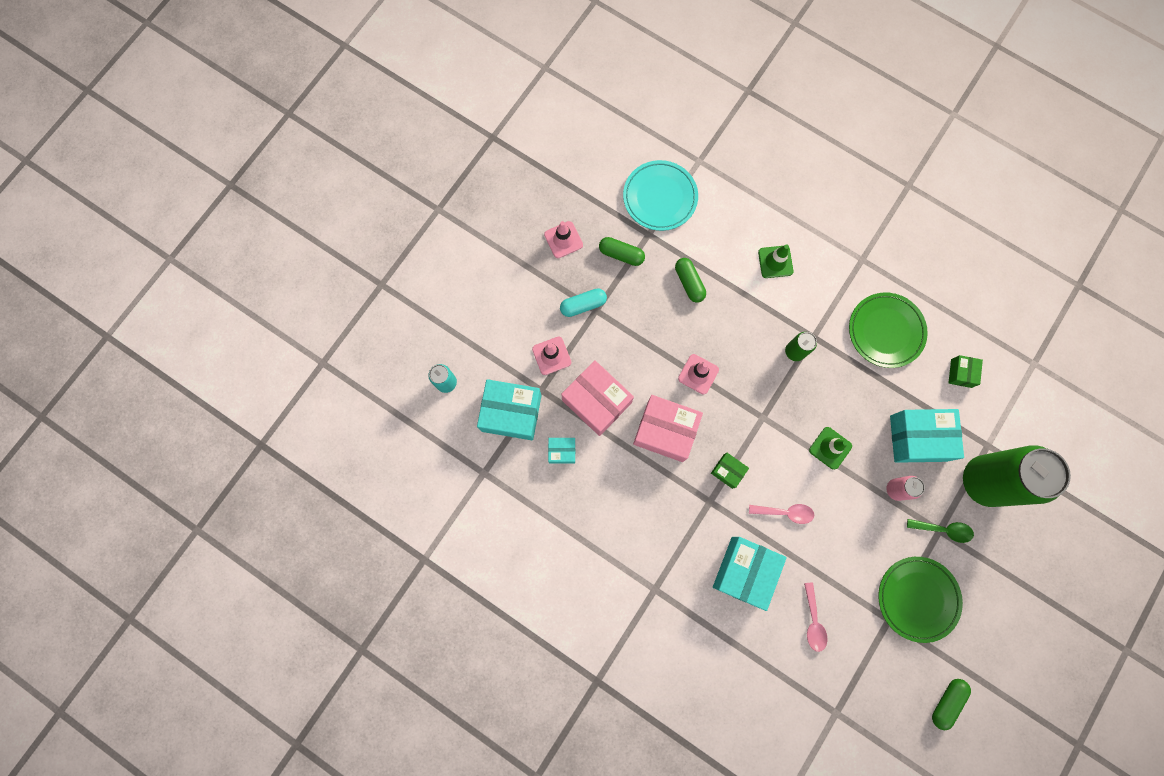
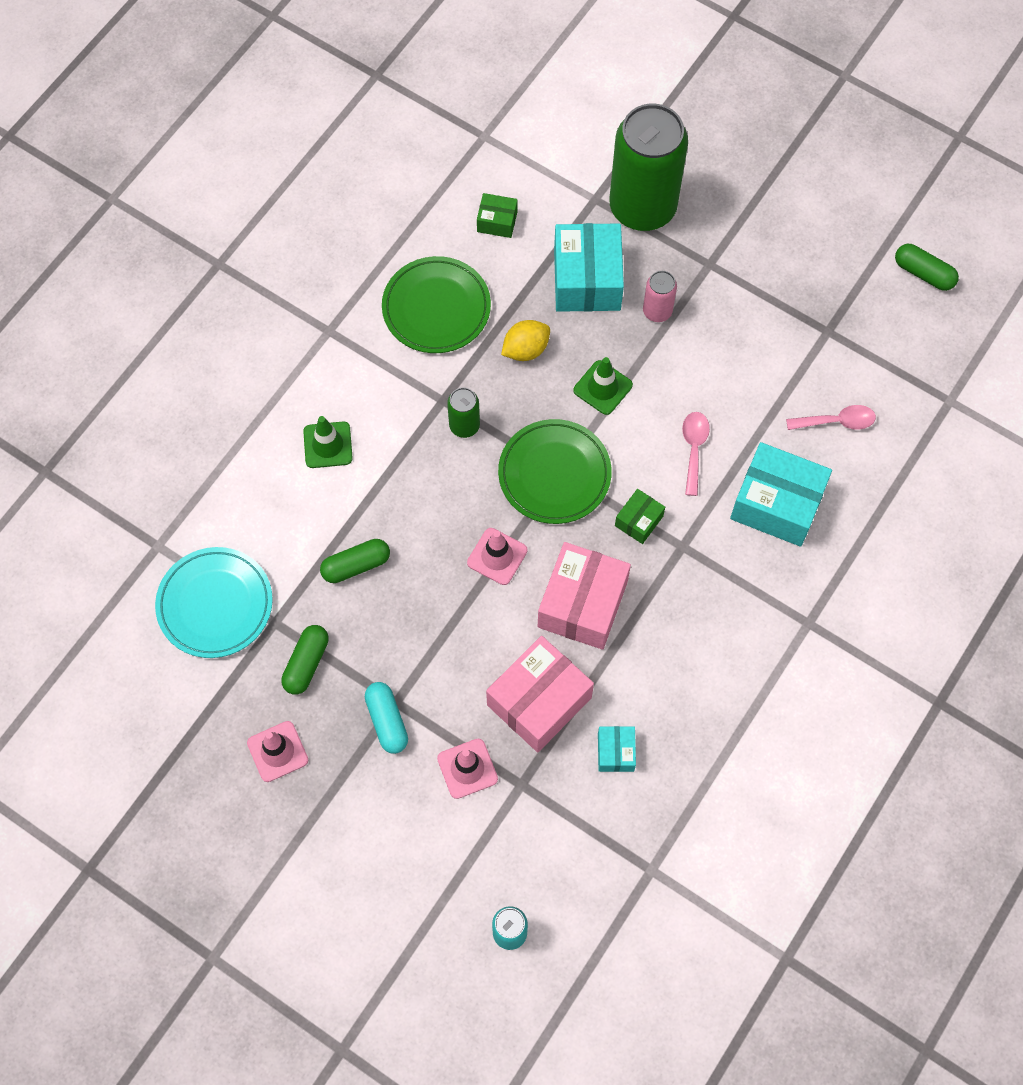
camera: 90 degrees left, 10 degrees down
(511, 413) = (557, 829): turquoise box -> none
(857, 393) = (525, 349): none -> yellow lemon
(917, 598) = (798, 296): green plate -> green plate (554, 474)
(943, 530) = (708, 259): green spoon -> none

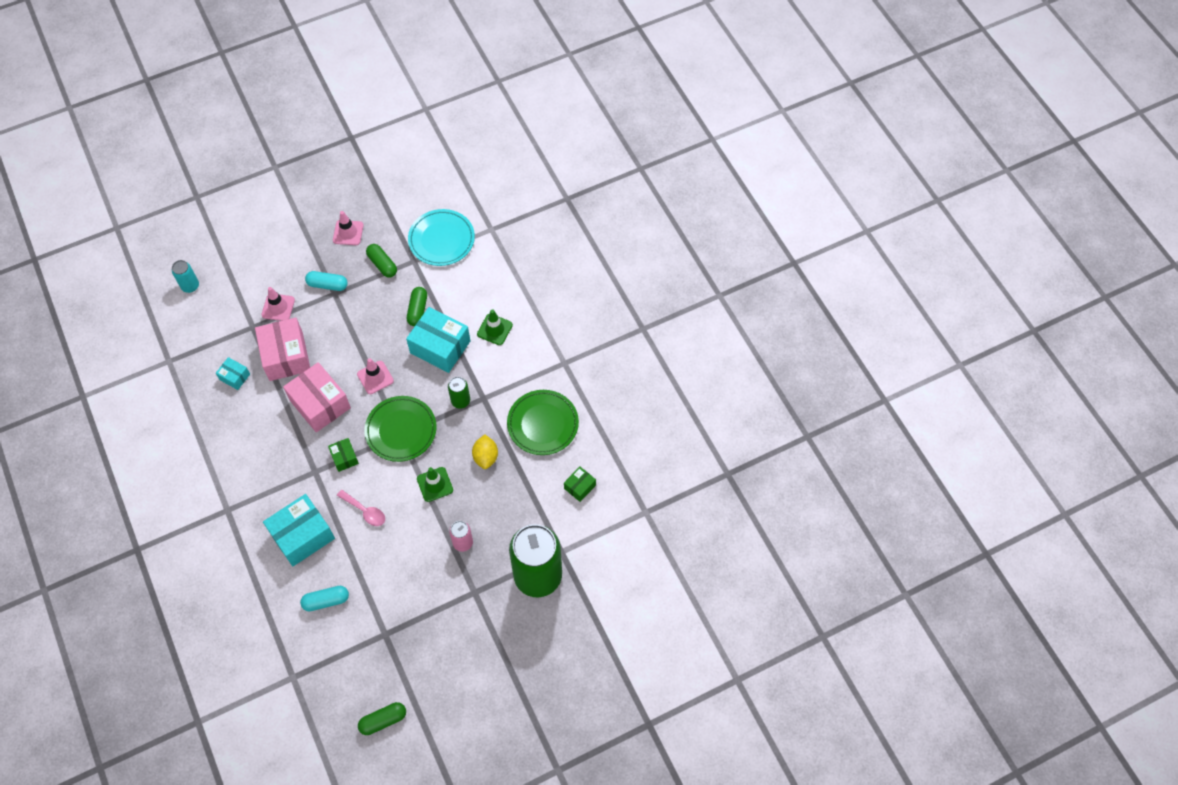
camera: 120 degrees right, 5 degrees down
(587, 280) = (509, 515): turquoise box -> turquoise box (440, 347)
(836, 421) = (326, 601): pink spoon -> turquoise capsule

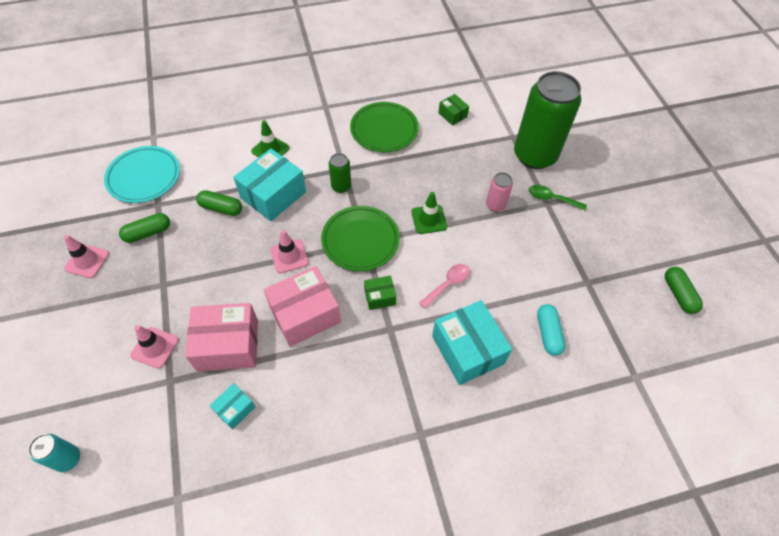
camera: 80 degrees left, 5 degrees down
(327, 285) = (148, 290): turquoise capsule -> none
(481, 596) = (552, 199): none -> green spoon
(486, 457) = (408, 175): yellow lemon -> none

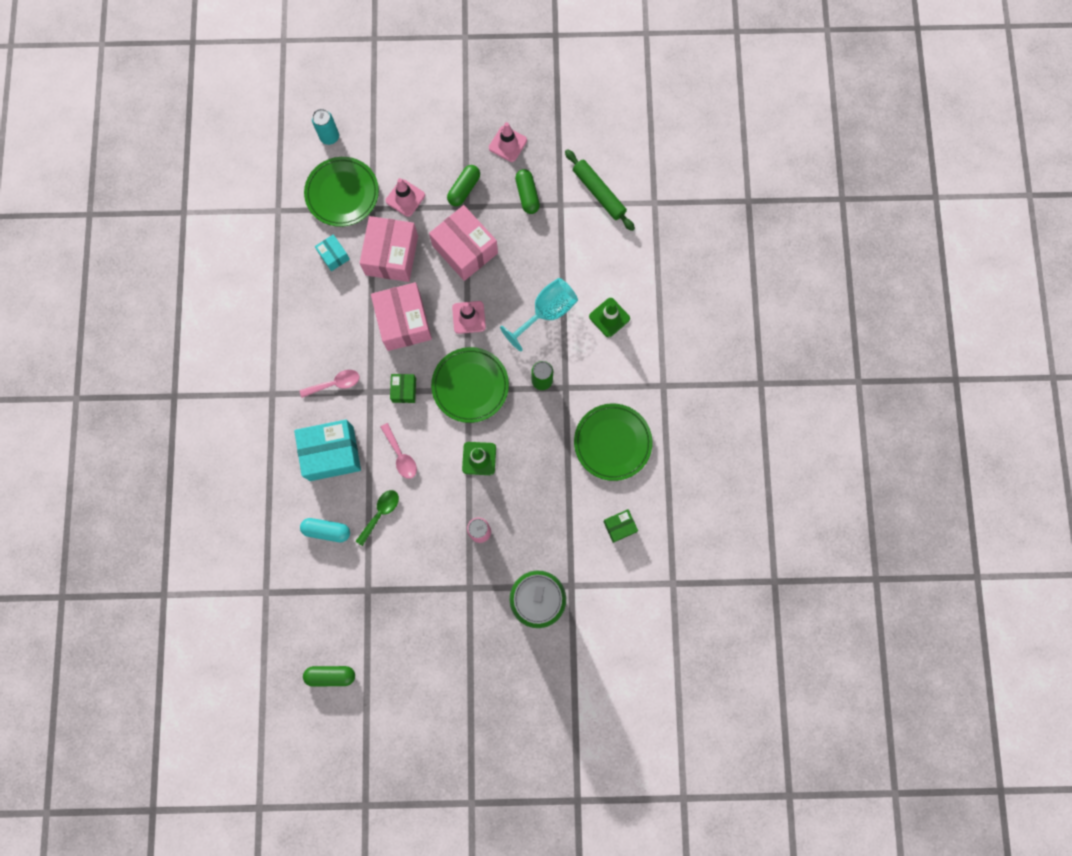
camera: 105 degrees right, 20 degrees up
(144, 177) = (598, 193): turquoise plate -> green rolling pin
(150, 421) = (342, 193): none -> green plate
(214, 275) = (465, 249): none -> pink box
(221, 208) = (541, 262): green capsule -> green capsule (464, 189)
(273, 195) = (546, 312): turquoise box -> turquoise goblet
(390, 367) = (335, 384): none -> pink spoon
(552, 199) = (474, 595): green spoon -> green spoon (380, 514)

